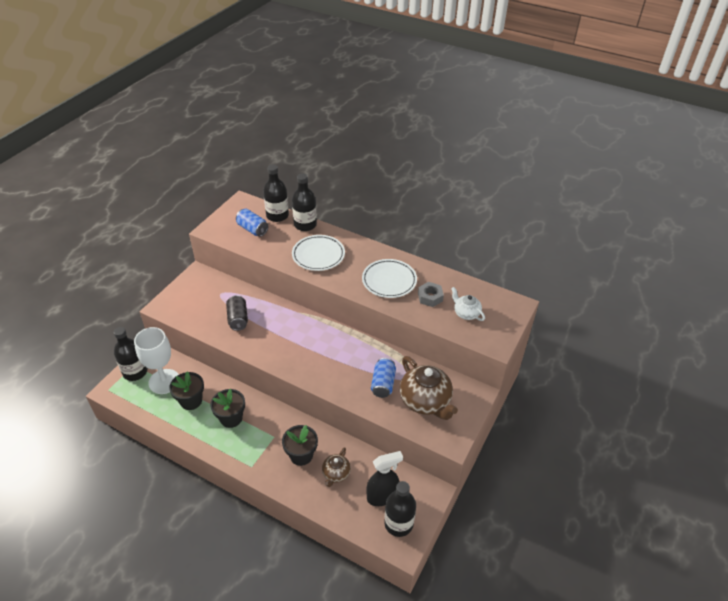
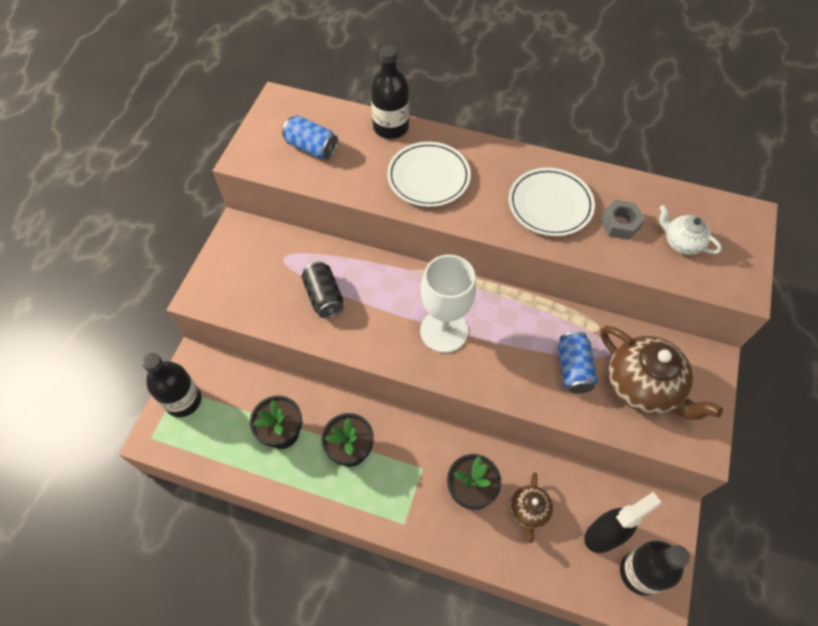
camera: 10 degrees left, 15 degrees up
(164, 381) = (232, 408): white goblet -> white goblet (444, 331)
(277, 215) = (342, 117): black bottle -> none

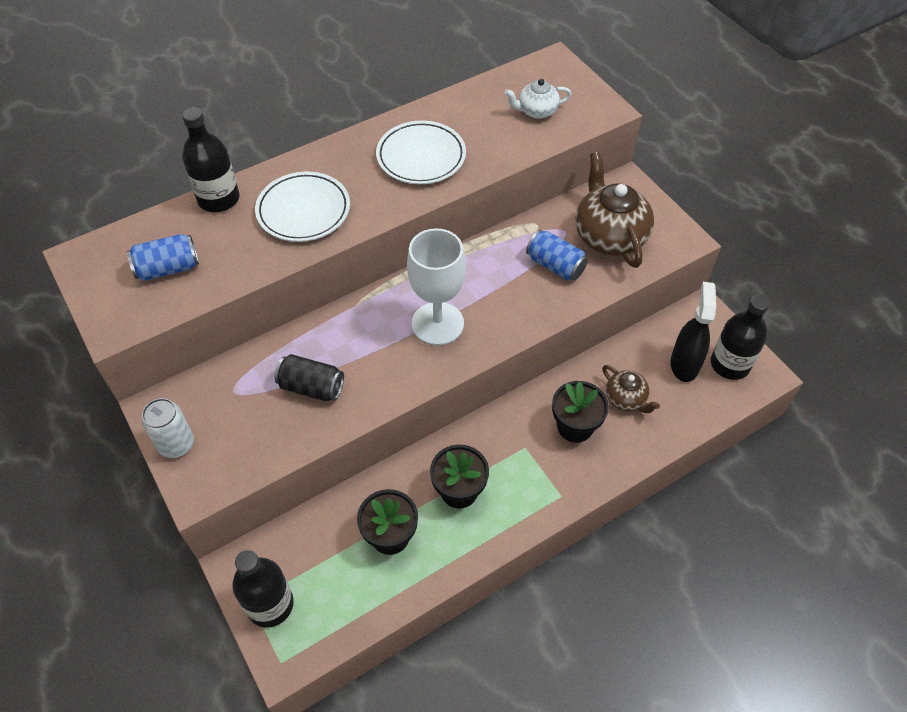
camera: 50 degrees left, 5 degrees down
(222, 259) = (176, 444): none -> white can
(620, 223) = (483, 131): grey nut -> none
(643, 386) = (609, 236): brown teapot -> brown teapot turned 105 degrees counterclockwise

